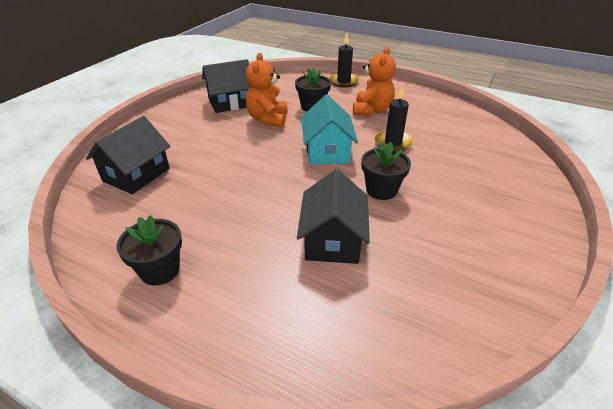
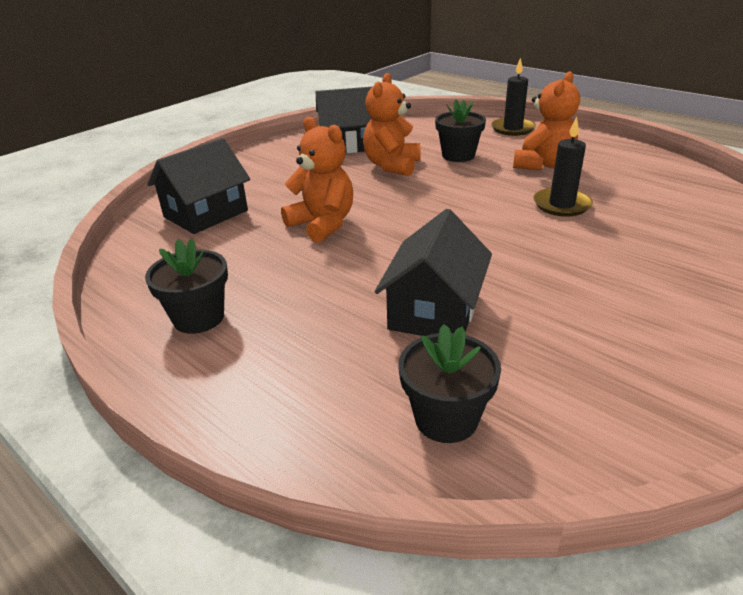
camera: 15 degrees right, 5 degrees down
(231, 175) = (322, 224): none -> orange teddy bear
(327, 151) = (462, 207): turquoise house -> none
(381, 190) = (525, 259): black flower pot -> black flower pot (446, 418)

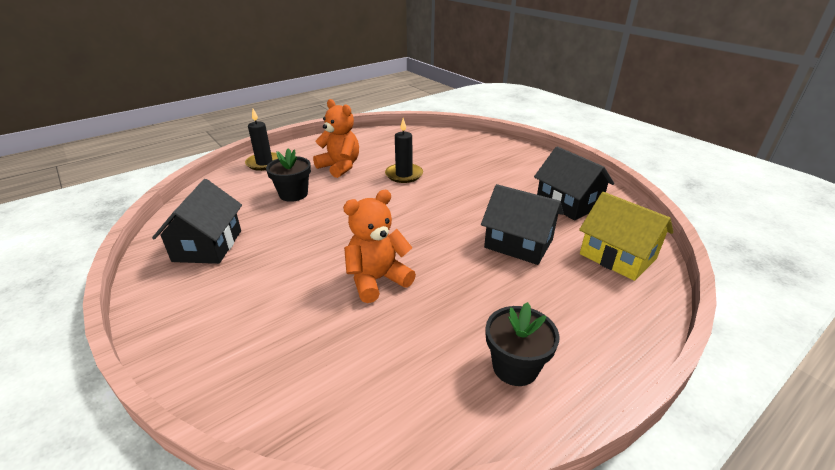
camera: 80 degrees left, 0 degrees up
(206, 214) = (305, 366): black house -> black house (568, 203)
(392, 166) = (285, 228): orange teddy bear -> none
(446, 418) = (617, 256): black flower pot -> yellow house

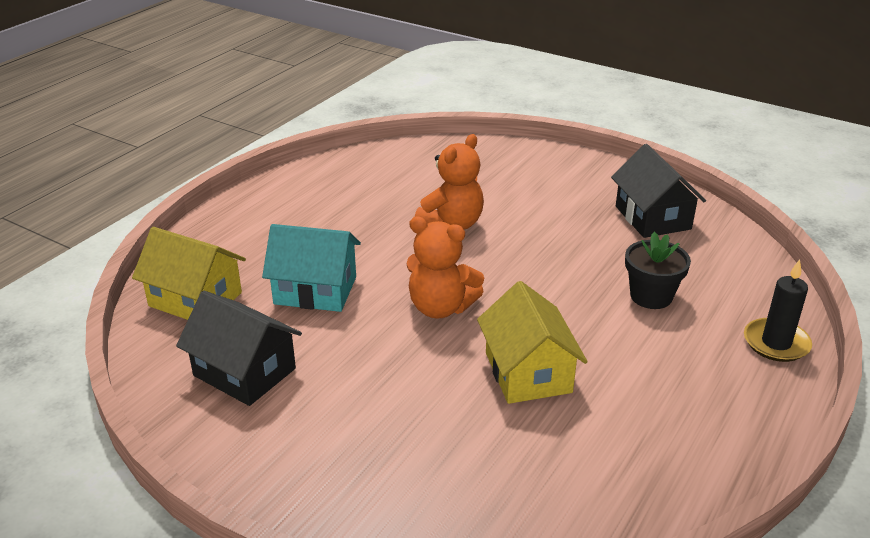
camera: 160 degrees right, 0 degrees up
(340, 167) = (648, 365): orange teddy bear -> orange teddy bear (440, 307)
(404, 175) = (528, 372): black candle -> yellow house
(515, 367) = (308, 193): black flower pot -> none
(518, 244) = (315, 290): black house -> turquoise house

